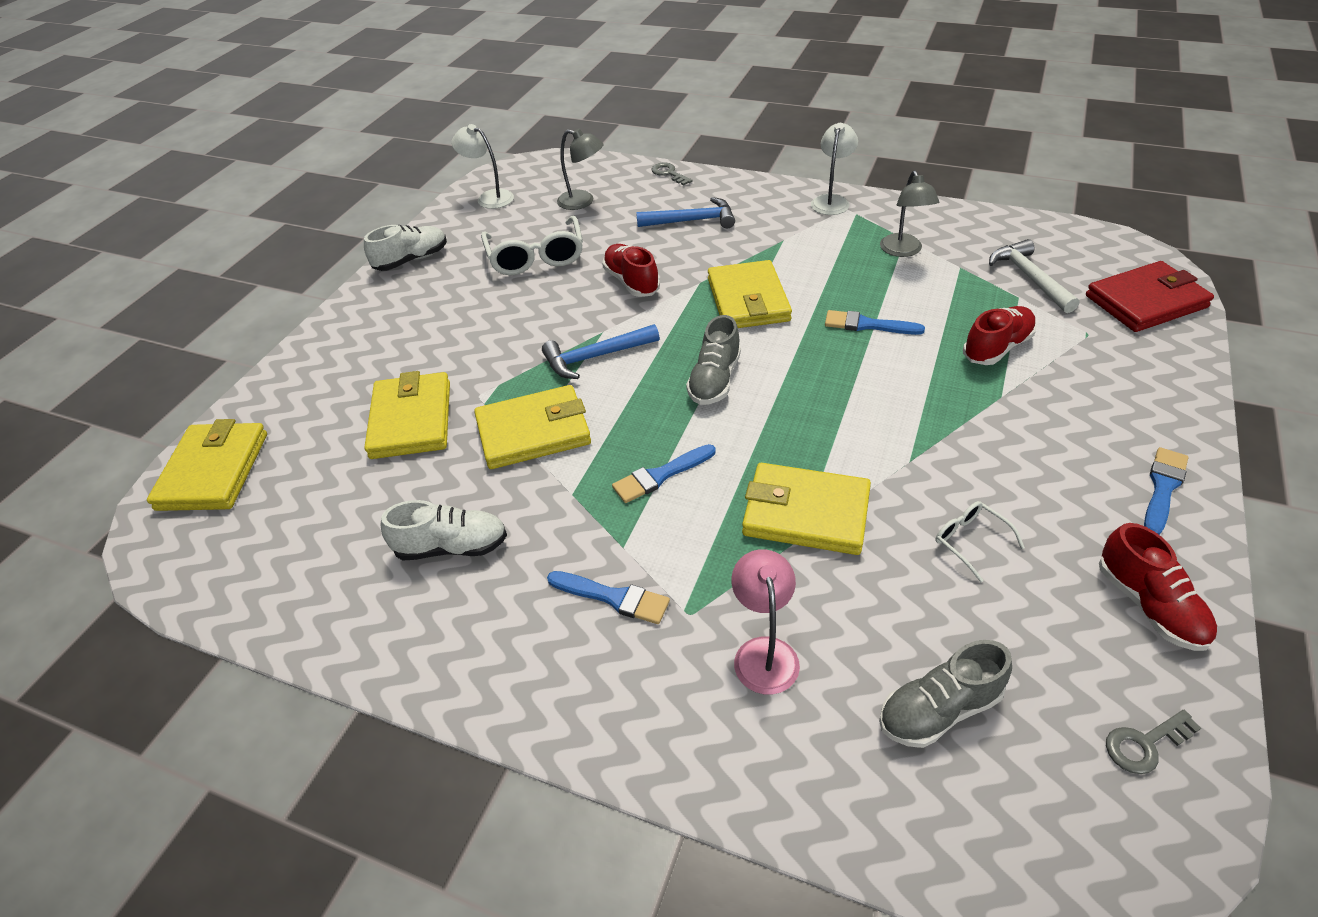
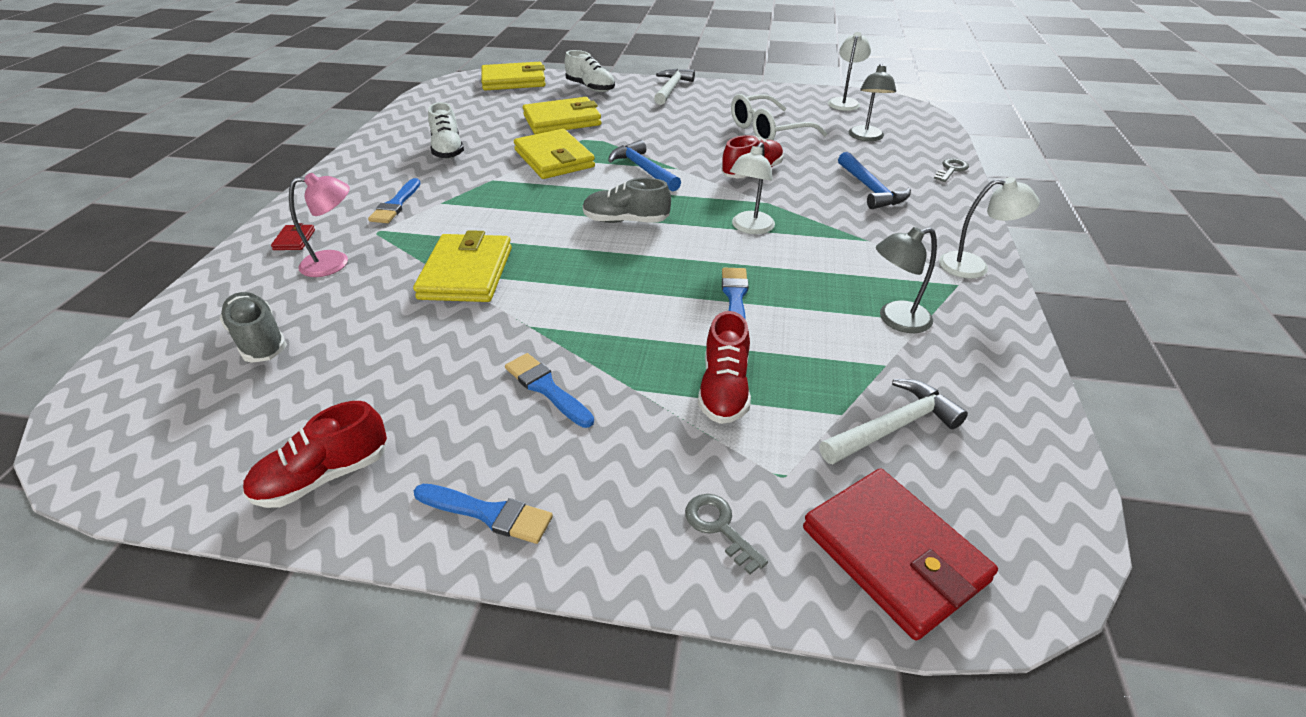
camera: 75 degrees right, 5 degrees down
(365, 312) = (671, 88): none -> white hammer
(411, 260) = (740, 91): white shoe -> white shoe (590, 88)
(660, 475) = (510, 209): blue brush -> blue brush (546, 388)
(691, 716) = (294, 240): none -> red wallet
(748, 300) = (749, 228): yellow wallet -> white lamp
(970, 541) = (424, 360): white glasses -> none
(997, 348) = (724, 389): red shoe -> red shoe turned 60 degrees clockwise
(1145, 744) = (181, 453): grey key -> grey key (719, 527)

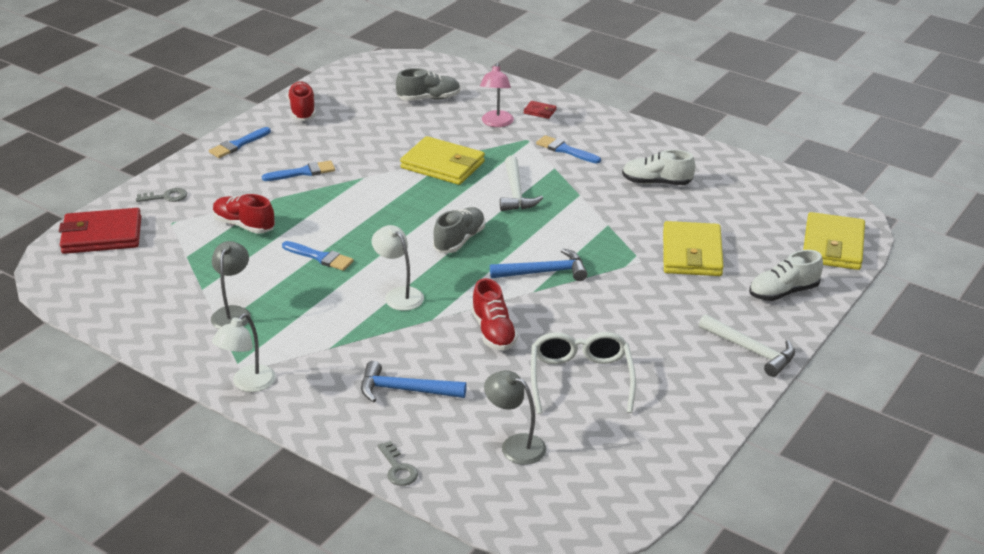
camera: 115 degrees right, 5 degrees down
(554, 159) = (600, 231): yellow wallet -> none
(844, 102) = (628, 479): white lamp -> none
(893, 427) = (160, 269): white hammer -> white hammer (516, 192)

